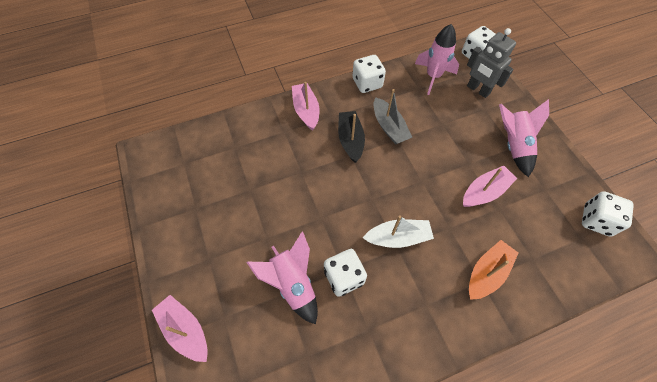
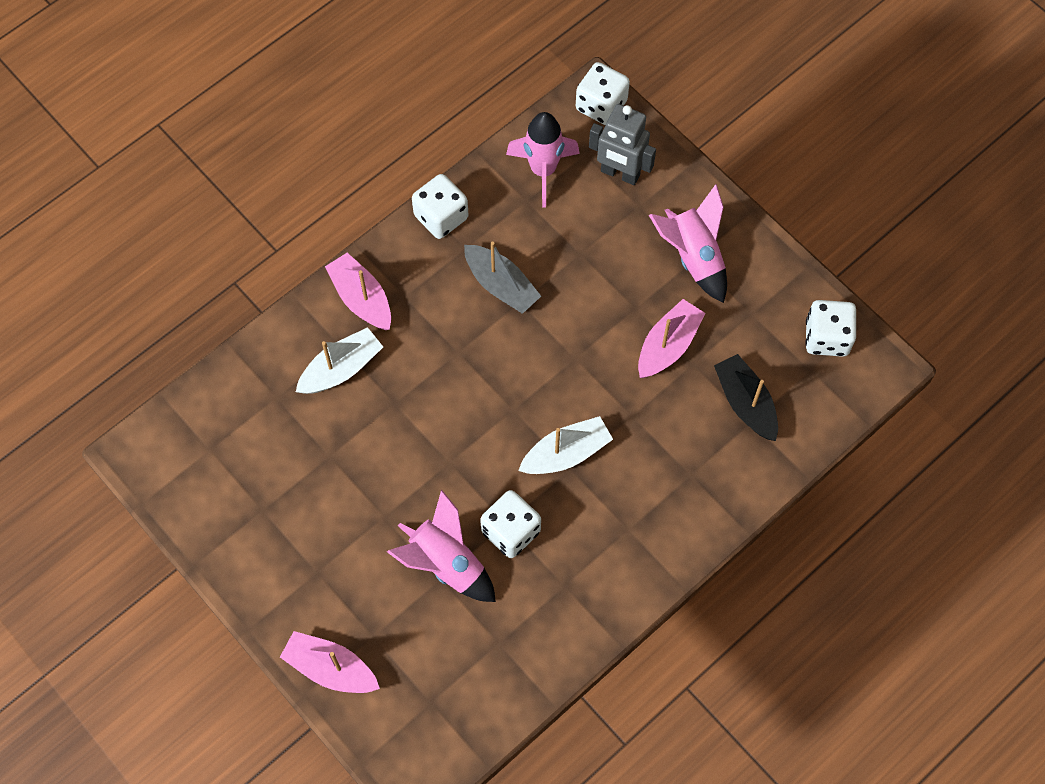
camera: 20 degrees left, 5 degrees up
(278, 143) = (341, 369): none -> white boat
(350, 140) = (449, 327): black boat -> black boat (745, 403)
(487, 273) = (696, 461): orange boat -> none

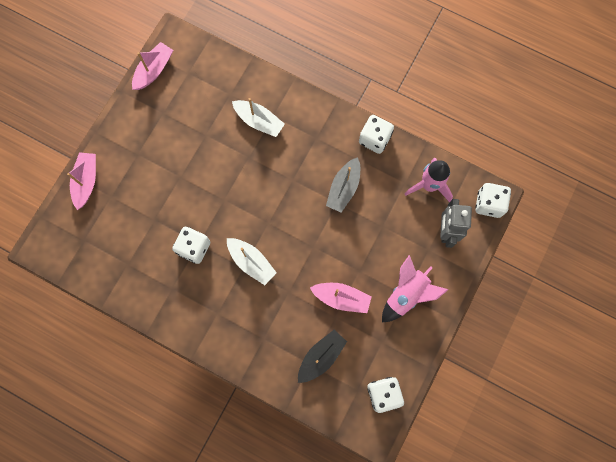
camera: 70 degrees right, 10 degrees up
(361, 298) = (306, 115): pink boat -> pink boat (154, 70)
(446, 563) = (164, 219): pink rocket -> none

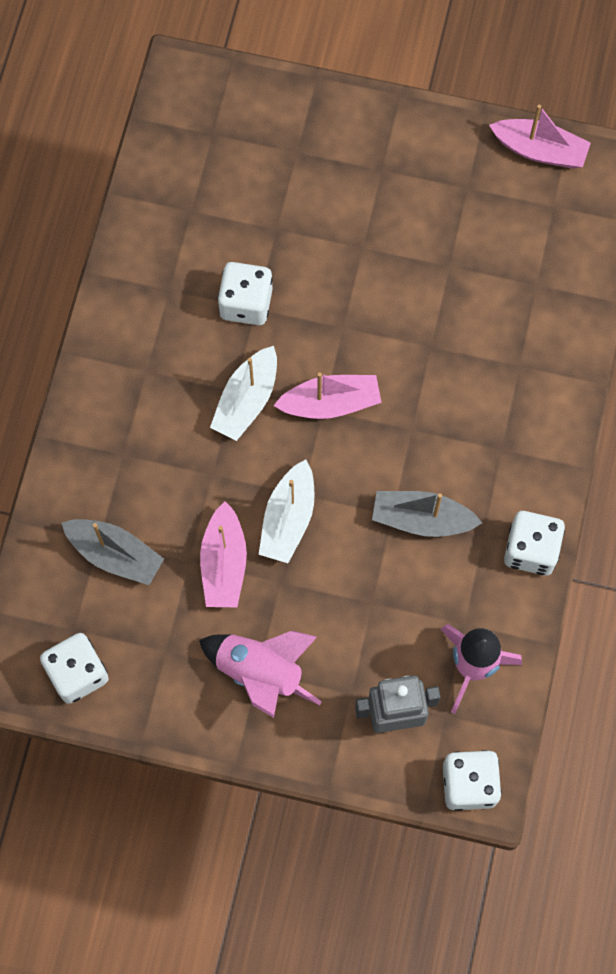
camera: 75 degrees right, 5 degrees down
(86, 182) = (311, 108): pink boat -> pink boat (330, 403)
(259, 121) = (501, 345): white boat -> white boat (288, 519)
(321, 357) = (115, 555): black boat -> grey boat

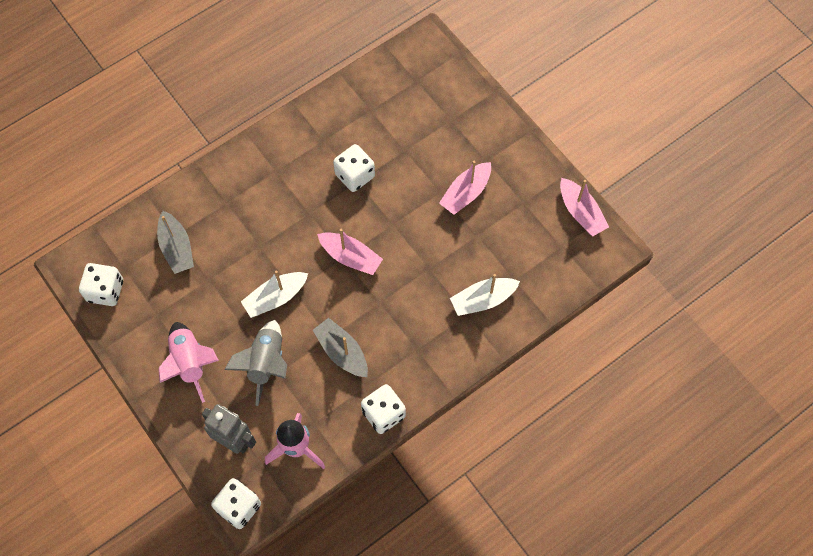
camera: 40 degrees right, 5 degrees down
(224, 564) = (223, 294): pink boat -> pink boat (466, 193)
(246, 400) = (310, 223): white boat -> white boat (483, 300)
(349, 602) = (266, 364): none -> grey rocket

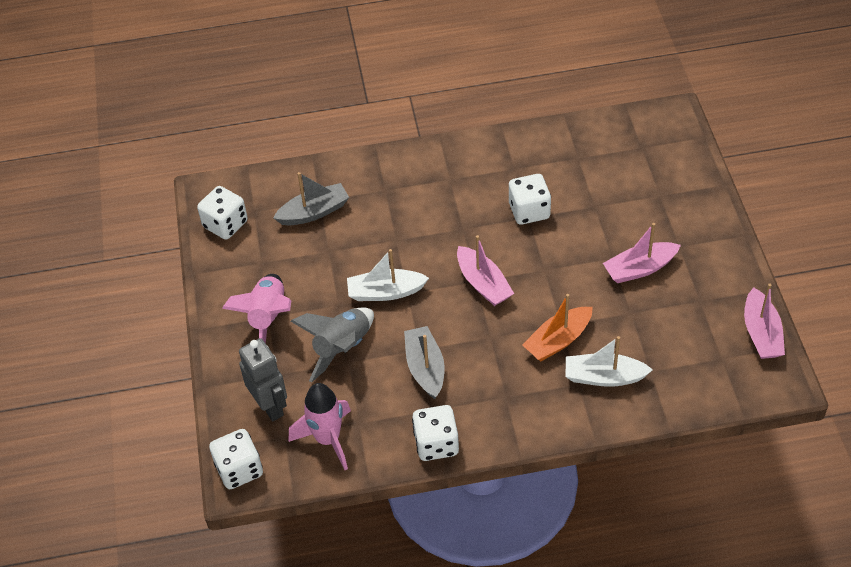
camera: 30 degrees right, 15 degrees down
(176, 248) = (314, 212): grey boat -> grey boat turned 120 degrees counterclockwise
(433, 283) = (558, 340): none -> orange boat

